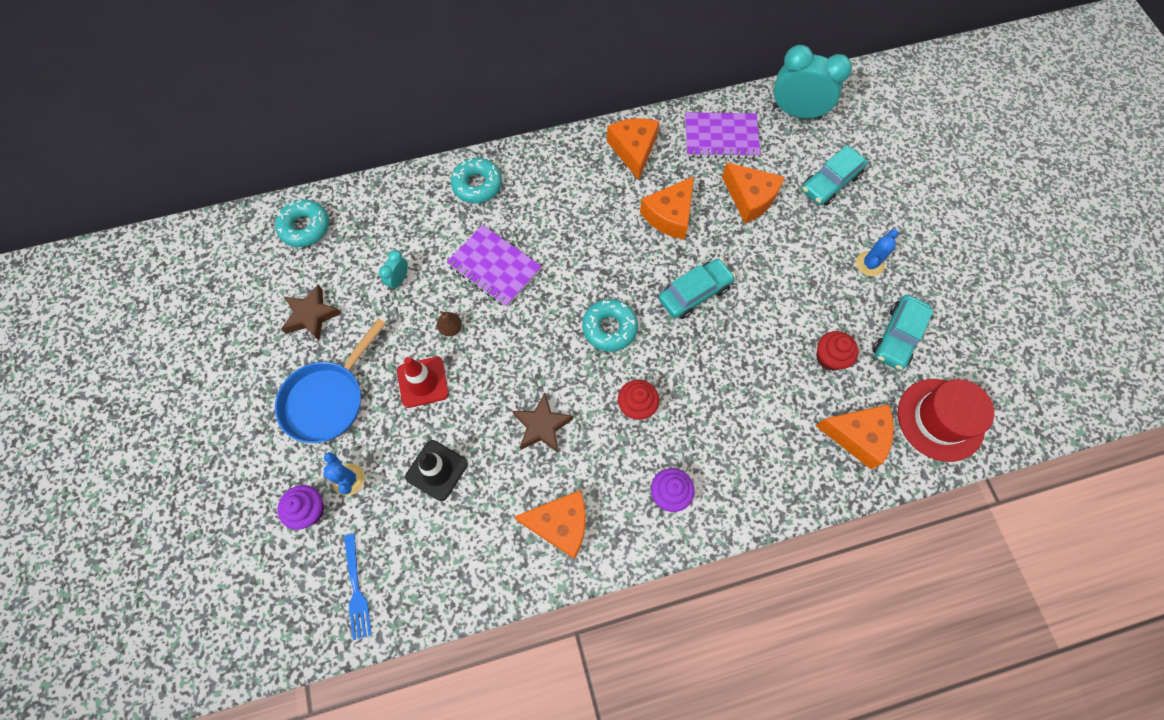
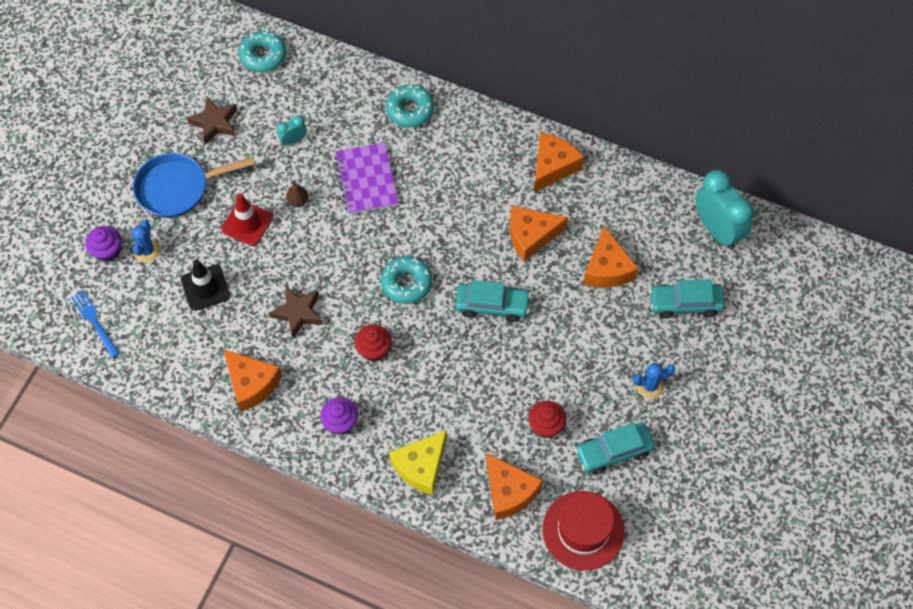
camera: 40 degrees right, 5 degrees down
(356, 589) = (95, 322): blue fork -> blue fork turned 120 degrees clockwise
(721, 137) = (633, 205): purple notebook -> none
(771, 475) = (421, 466): none -> yellow cheese

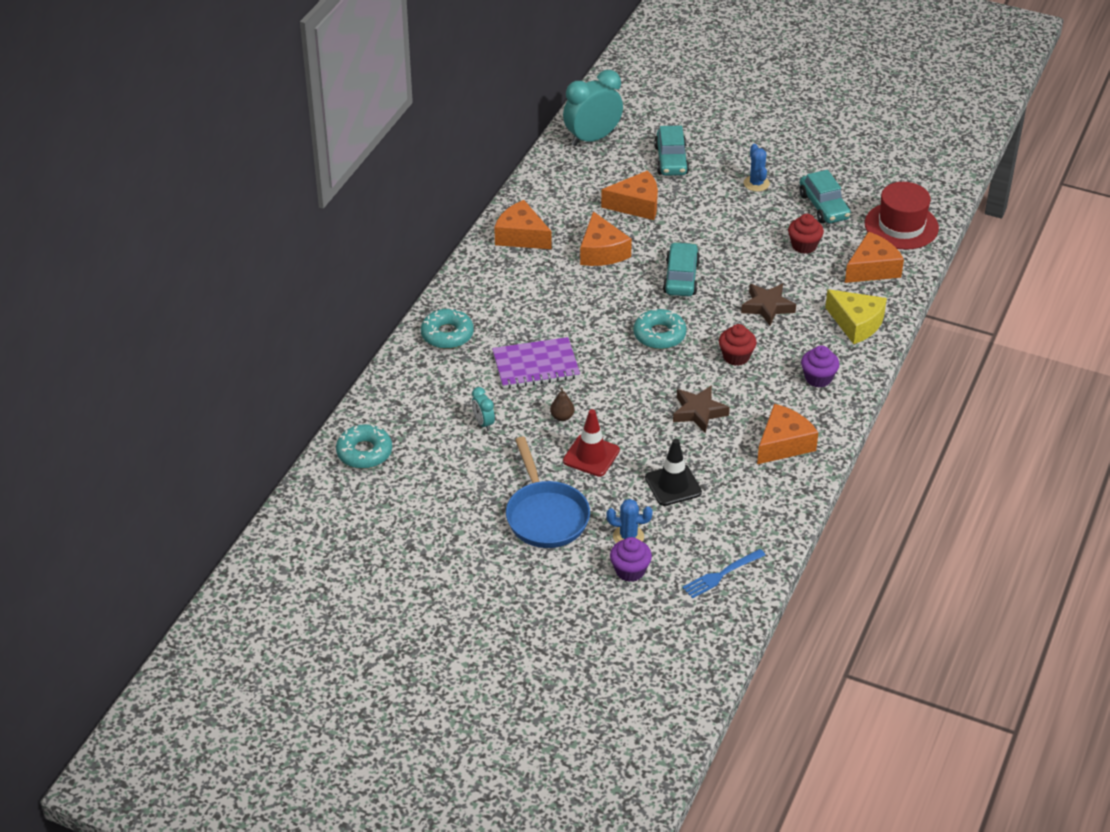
camera: 90 degrees left, 20 degrees down
(214, 123) = (457, 489): brown star -> brown star (767, 307)

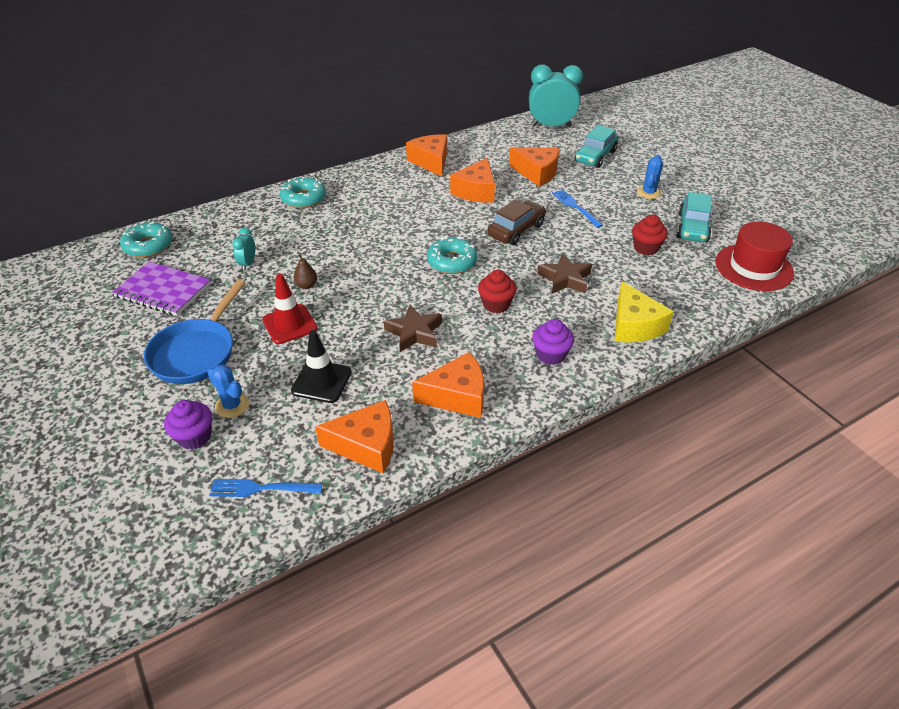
camera: 35 degrees right, 0 degrees up
(535, 365) = (335, 242): purple notebook -> purple notebook (163, 291)
(681, 277) = (516, 230): turquoise car -> brown car
(708, 229) = (575, 207): none -> blue fork
(872, 268) = (693, 289): orange cheese -> orange cheese (366, 445)

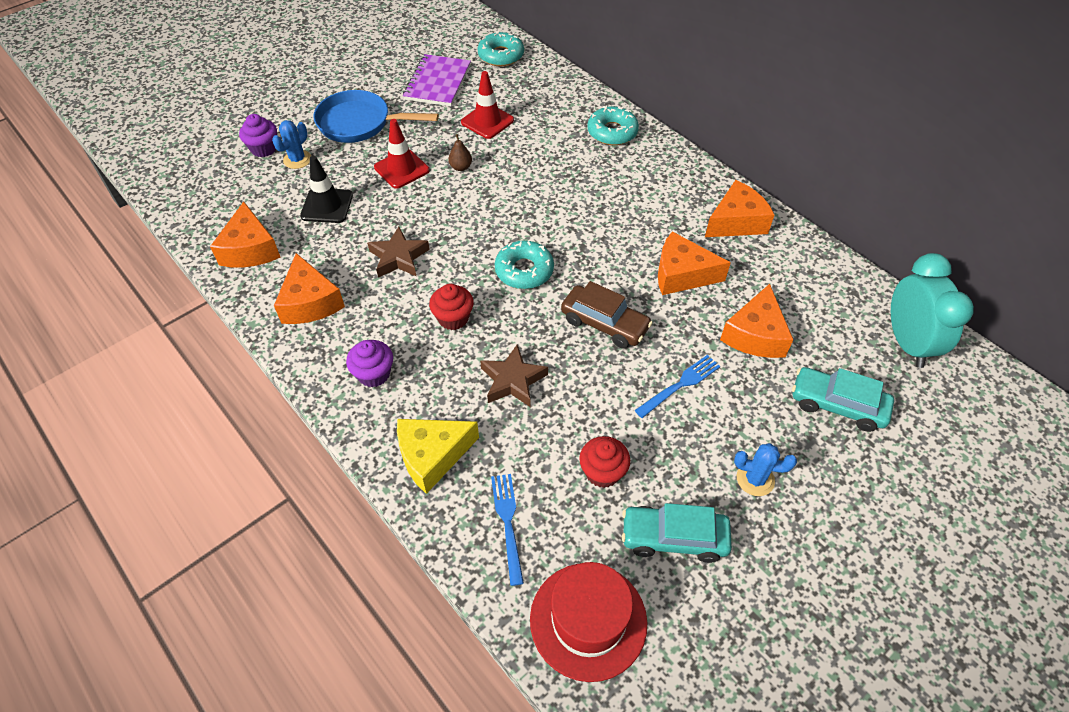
camera: 80 degrees right, 10 degrees up
(248, 264) = (487, 121): turquoise clock -> red traffic cone
(261, 488) = (209, 197): blue fork -> blue fork (508, 523)

